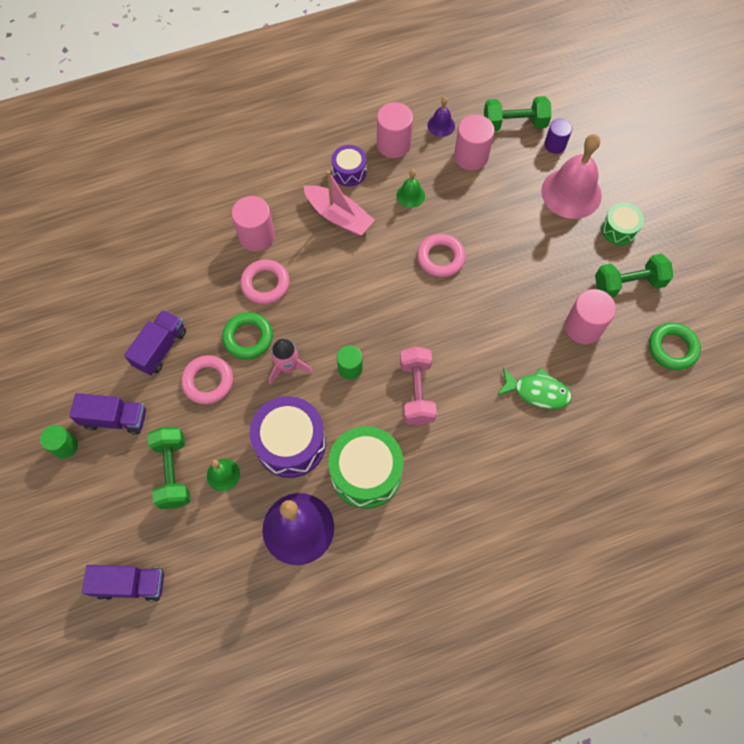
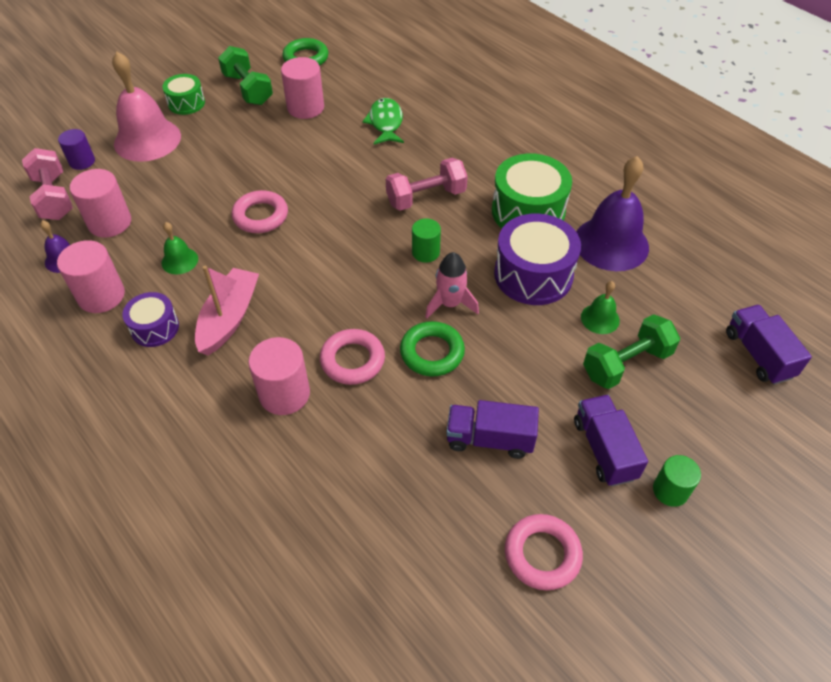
camera: 110 degrees left, 15 degrees down
(208, 381) = (506, 371): pink ring -> pink ring (542, 554)
(514, 124) = (54, 197): green dumbbell -> pink dumbbell

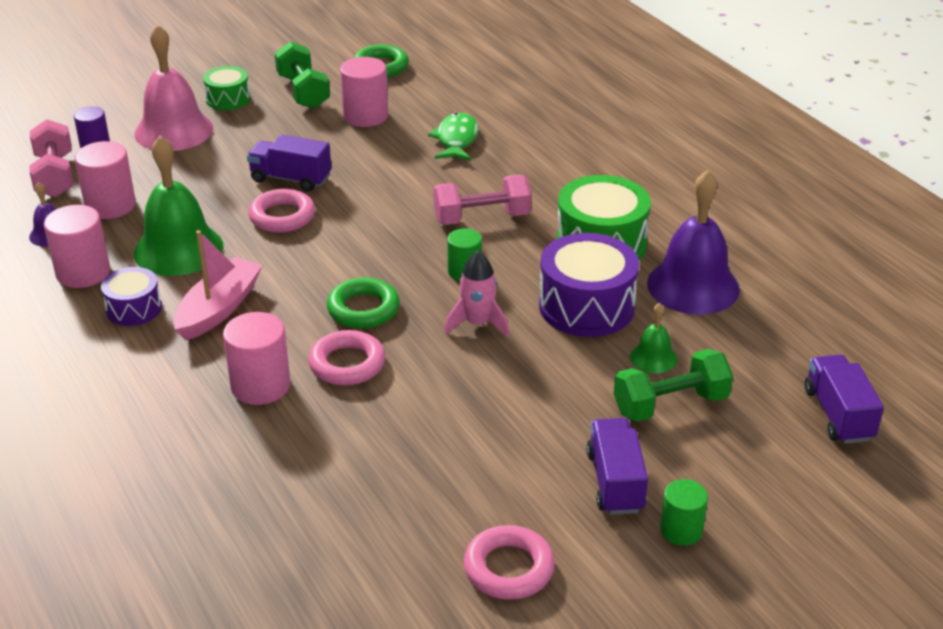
camera: 10 degrees right, 15 degrees down
(179, 260) = (178, 249): green bell -> green bell, size x2.09
(432, 352) = (441, 367): green ring -> green ring (363, 309)
(489, 439) = (482, 455): purple truck -> purple truck (291, 179)

